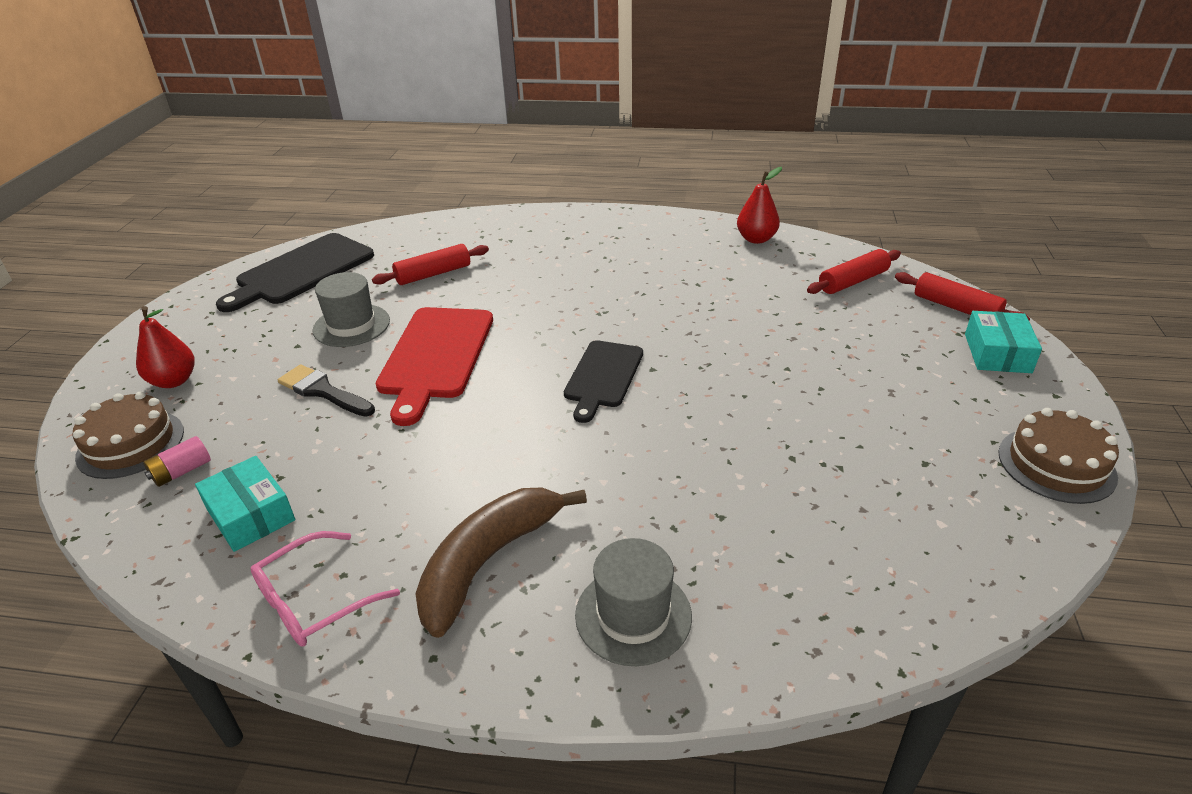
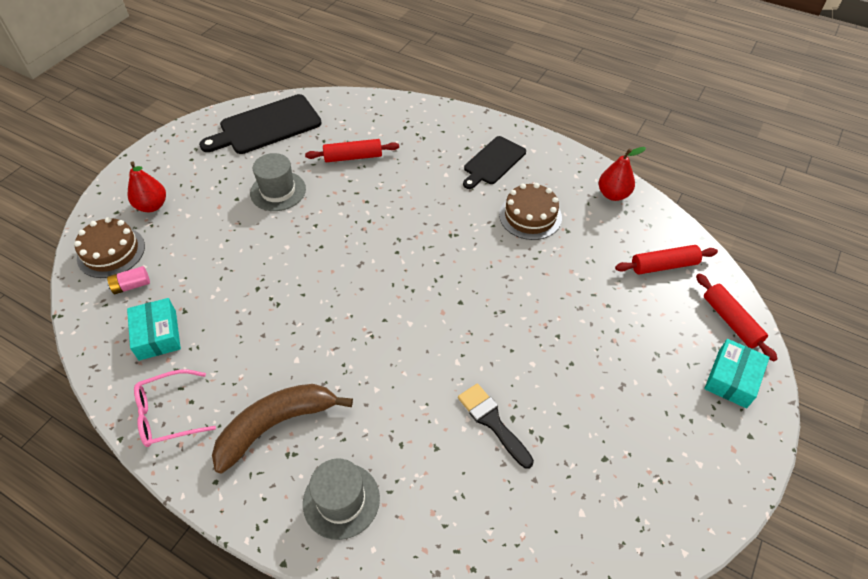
camera: 20 degrees right, 15 degrees up
(323, 391) = (237, 246): black brush -> black brush (492, 422)
(435, 356) = (320, 239): red cutting board -> none
(603, 377) = (422, 297): black cutting board -> black cutting board (493, 162)
(1056, 464) = (702, 498): brown cake -> brown cake (530, 216)

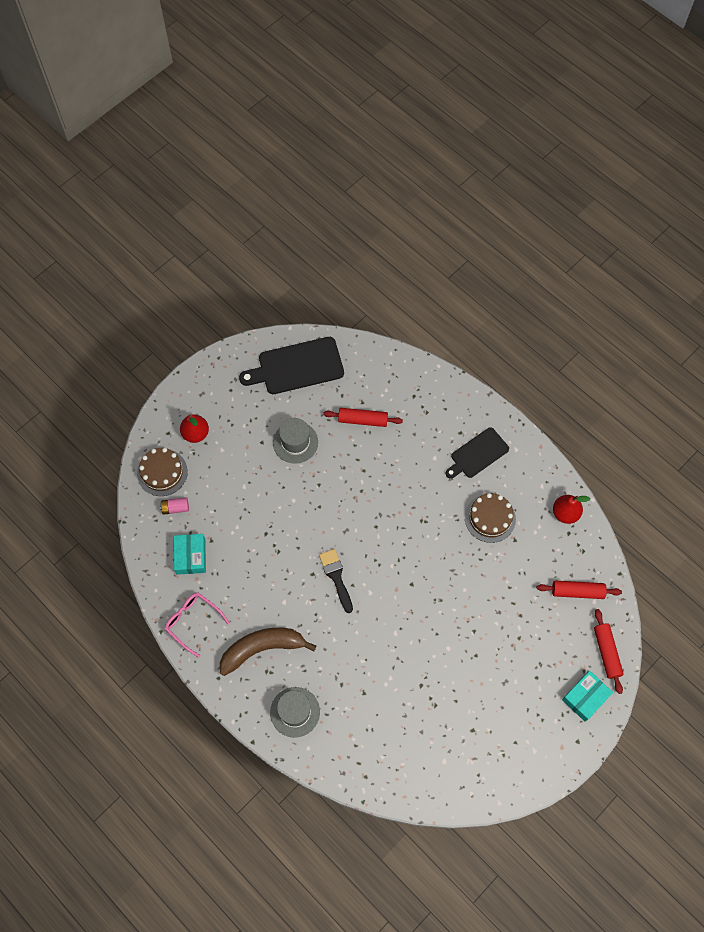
camera: 15 degrees right, 15 degrees up
(168, 414) = (192, 621): pink glasses -> pink glasses turned 45 degrees clockwise
(492, 422) = (406, 684): black brush -> black brush (336, 577)

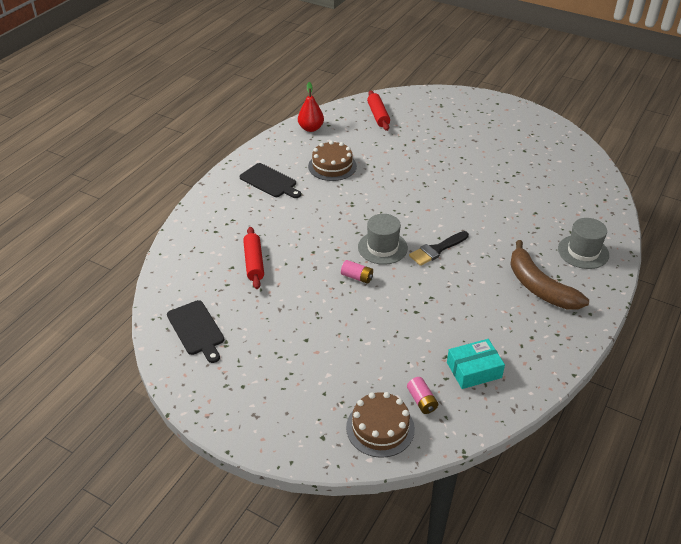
camera: 105 degrees left, 25 degrees down
(192, 621) = (546, 349): pink glasses -> none
(195, 433) = (314, 406): red pear -> none
(295, 442) = (297, 310): grey hat -> grey hat (382, 247)
(297, 366) = (196, 330): black cutting board -> black cutting board, size x0.65
(320, 498) = (357, 277): none -> pink battery
(585, 697) = (461, 103): turquoise box -> none
(606, 652) = (420, 98): red rolling pin -> none

